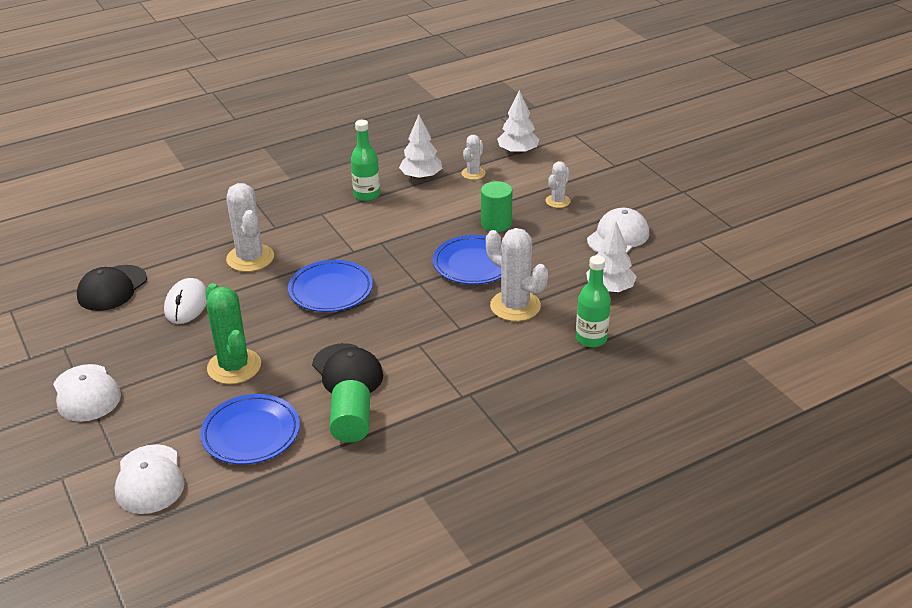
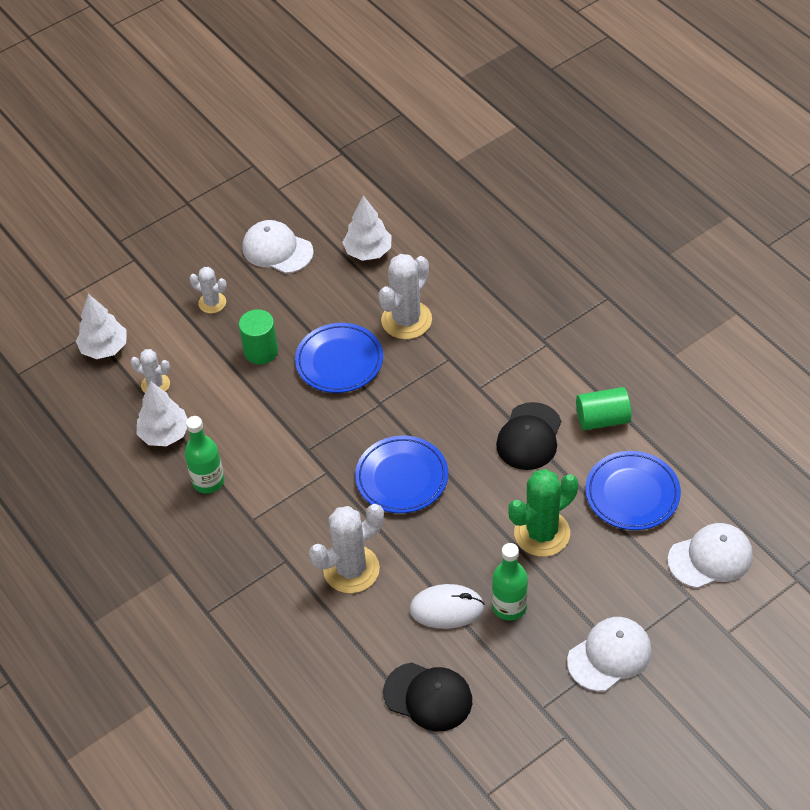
camera: 95 degrees left, 15 degrees up
(347, 371) = (529, 437): black cap -> black cap turned 150 degrees clockwise
(591, 339) = (447, 260): green bottle -> green bottle (509, 606)

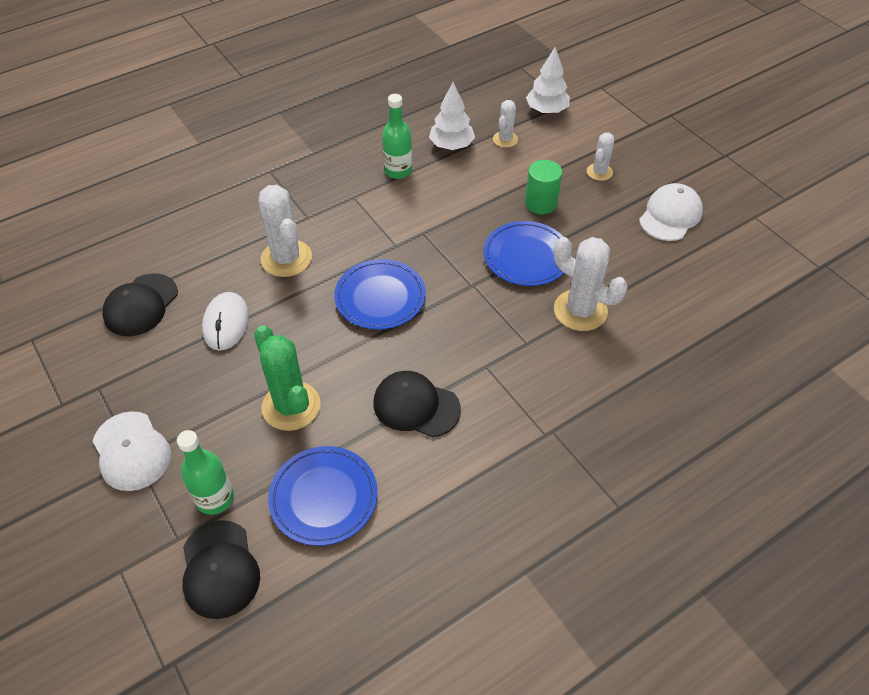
camera: 90 degrees right, 0 degrees up
(368, 251) = (675, 283): white tree -> none
(509, 606) = (213, 371): green bottle -> green bottle (215, 498)
(602, 419) = (432, 480): green cylinder -> none
(710, 557) = (220, 569): white cap -> black cap

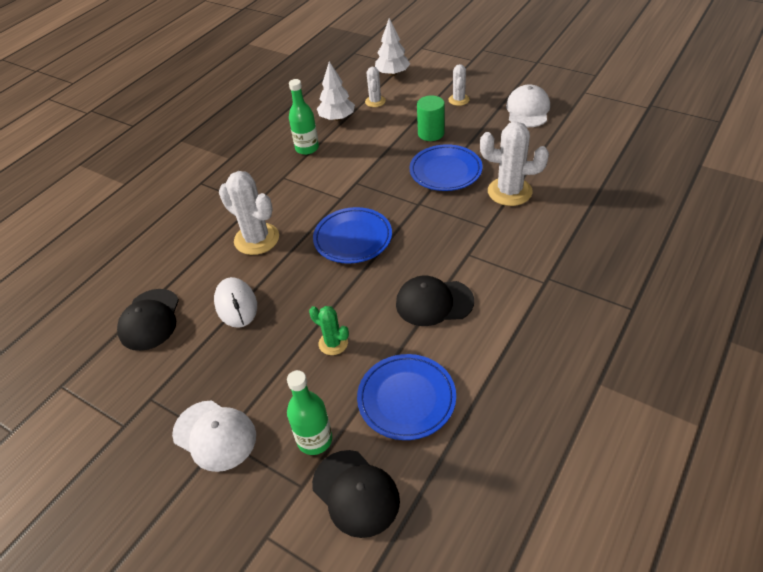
camera: 20 degrees left, 5 degrees down
(291, 406) = (333, 343): green cactus -> green cactus, size x0.56

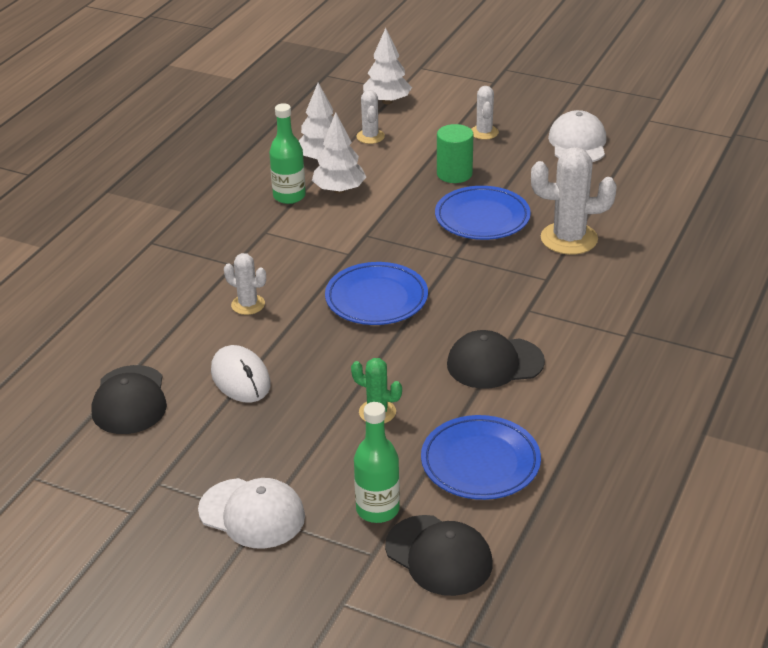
camera: 10 degrees left, 10 degrees down
(256, 239) = (248, 305): white cactus -> white cactus, size x0.56
(344, 144) = (339, 190): none -> white tree

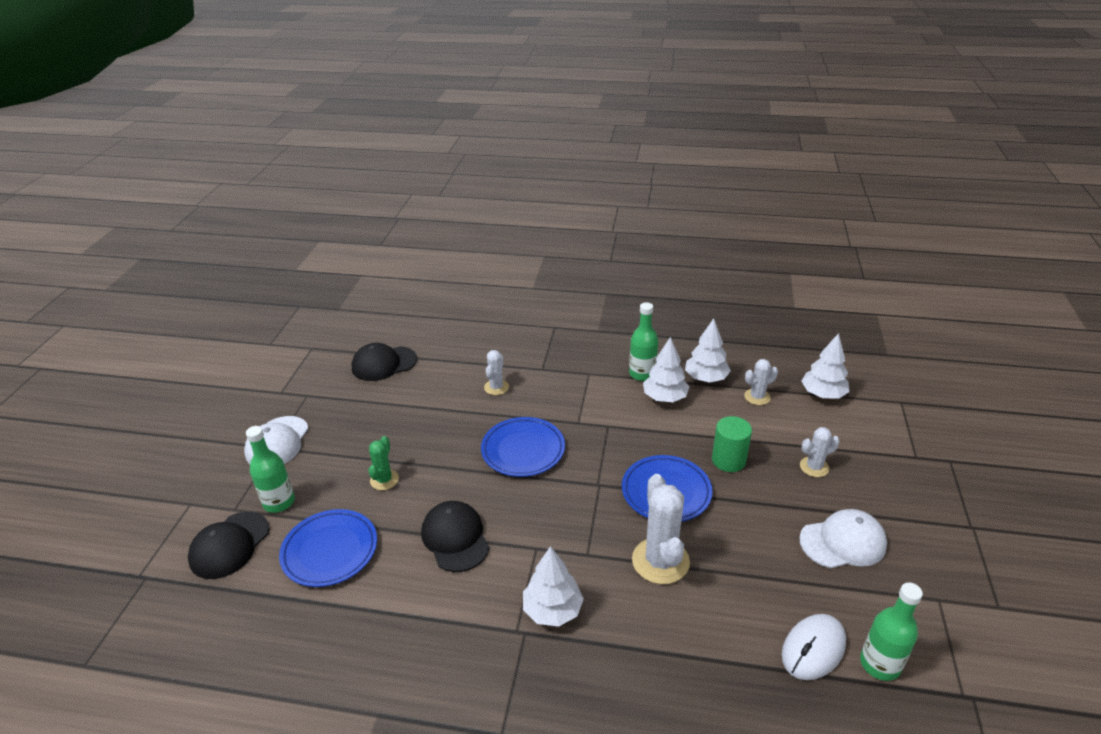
camera: 75 degrees right, 0 degrees up
(240, 378) = (413, 404): white mouse -> white mouse (813, 649)
(609, 310) = (552, 610): none -> white tree
(700, 161) = (880, 664): none -> green bottle

